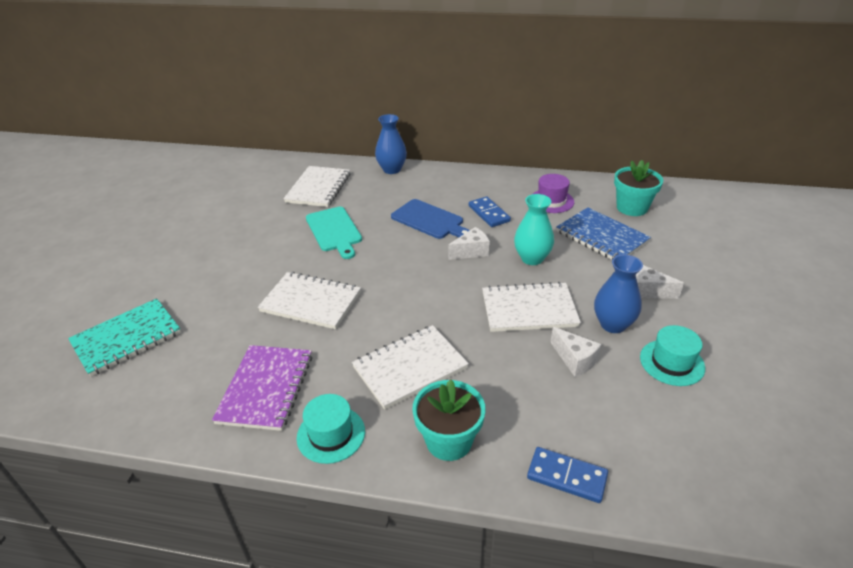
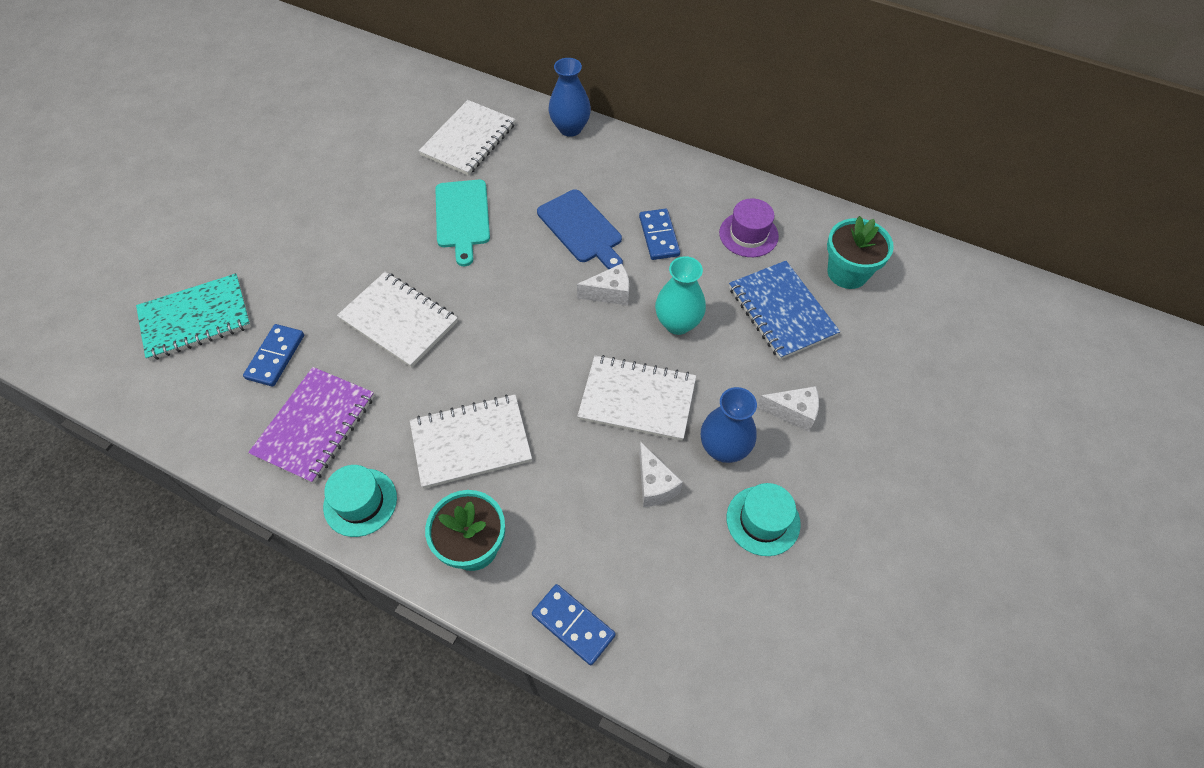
camera: 15 degrees right, 20 degrees up
(211, 348) = (275, 357): none -> blue domino
(648, 291) = (793, 412): white cheese -> white cheese turned 150 degrees clockwise

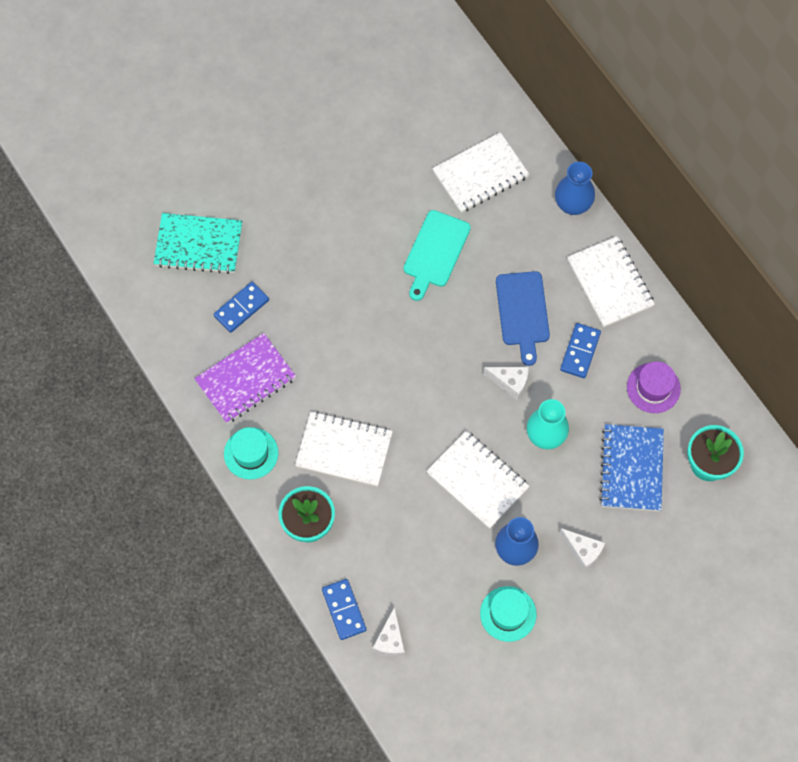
camera: 30 degrees right, 10 degrees up
(399, 321) = (341, 323): white notebook -> white notebook (610, 283)
(654, 484) = (451, 549): white cheese -> white cheese (390, 640)

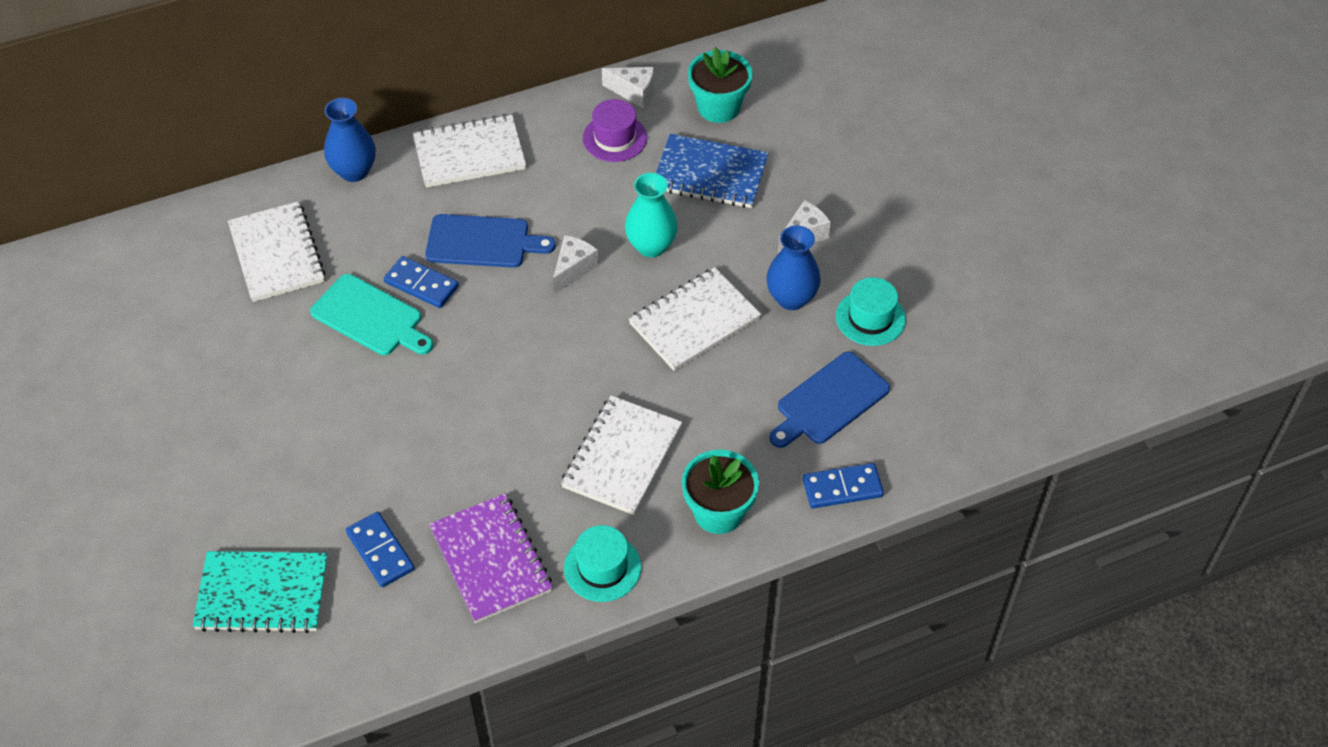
camera: 80 degrees left, 15 degrees down
(198, 245) = (262, 594): turquoise notebook -> turquoise notebook turned 75 degrees clockwise
(390, 640) = (889, 443): white cheese -> white cheese (634, 92)
(421, 591) = (829, 401): none -> blue cutting board
(580, 351) = (550, 196): blue domino -> blue domino (421, 284)

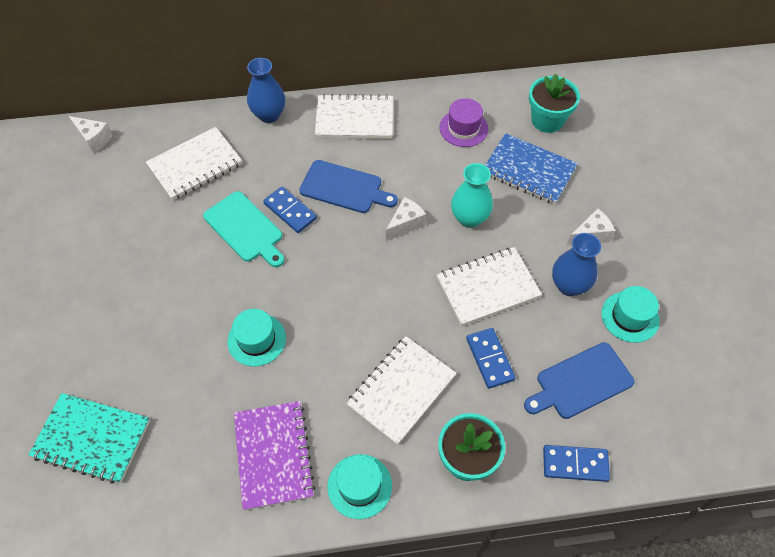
camera: 15 degrees right, 5 degrees up
(277, 254) = (195, 165): white notebook -> white notebook turned 60 degrees clockwise
(380, 551) = (191, 425): blue domino -> blue domino (489, 359)
(428, 441) = (256, 339): none -> turquoise hat
(634, 92) = (487, 96): white cheese -> white cheese (94, 139)

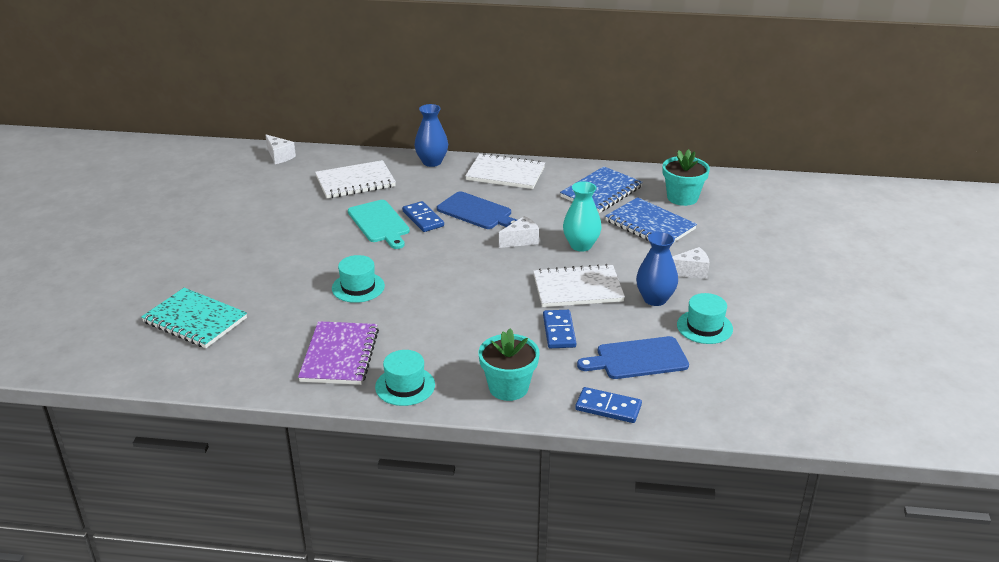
camera: 15 degrees right, 25 degrees down
(401, 390) = (469, 336): white notebook -> none
(463, 128) = (601, 192): purple hat -> blue notebook

